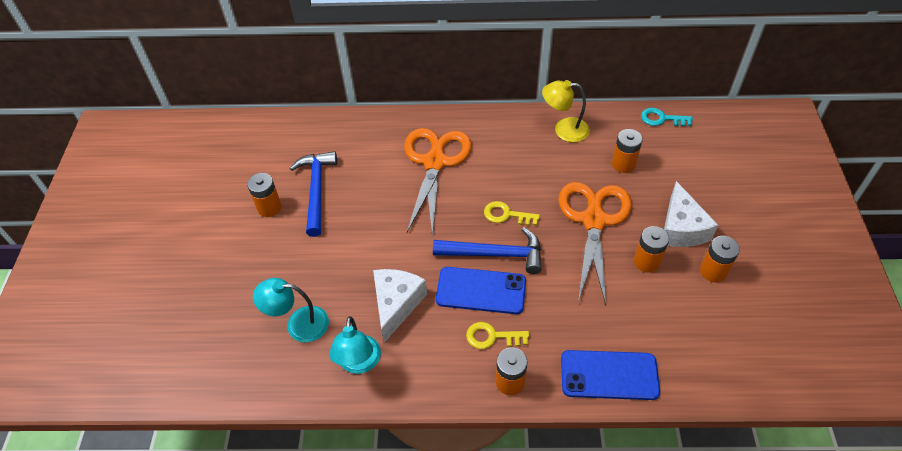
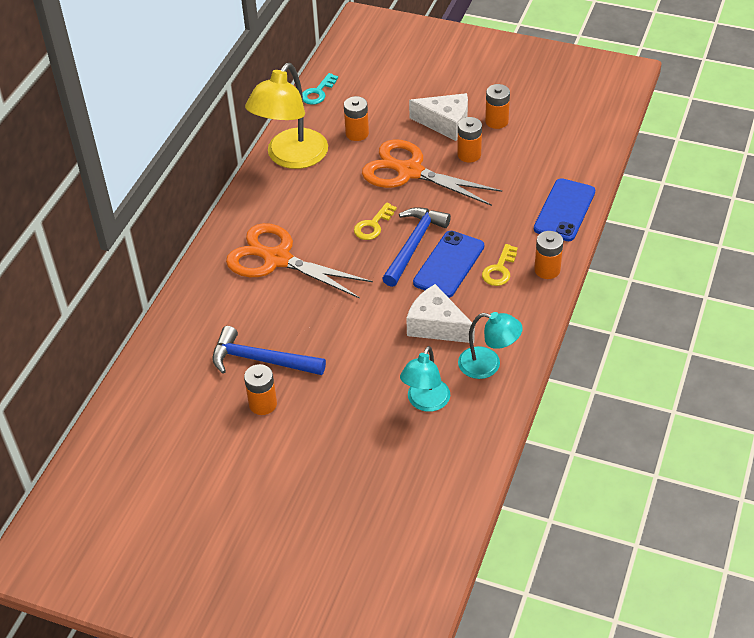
camera: 70 degrees left, 5 degrees down
(564, 129) = (291, 158): yellow lamp -> yellow lamp, size x1.69

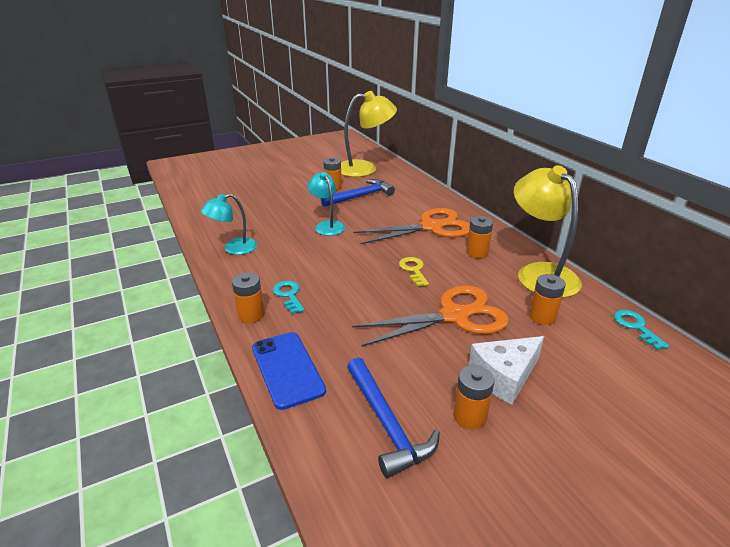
camera: 130 degrees right, 15 degrees down
(165, 419) = (365, 168): none -> yellow lamp
(414, 245) = (369, 275): blue hammer -> blue hammer (386, 424)
(425, 402) = (252, 221): turquoise lamp -> turquoise lamp (327, 225)
(436, 326) = (290, 248): white cheese -> none
(449, 264) = (328, 278): blue phone -> none
(469, 154) = (437, 361): orange battery -> orange battery (477, 252)
(499, 269) = (289, 295): yellow key -> turquoise key

